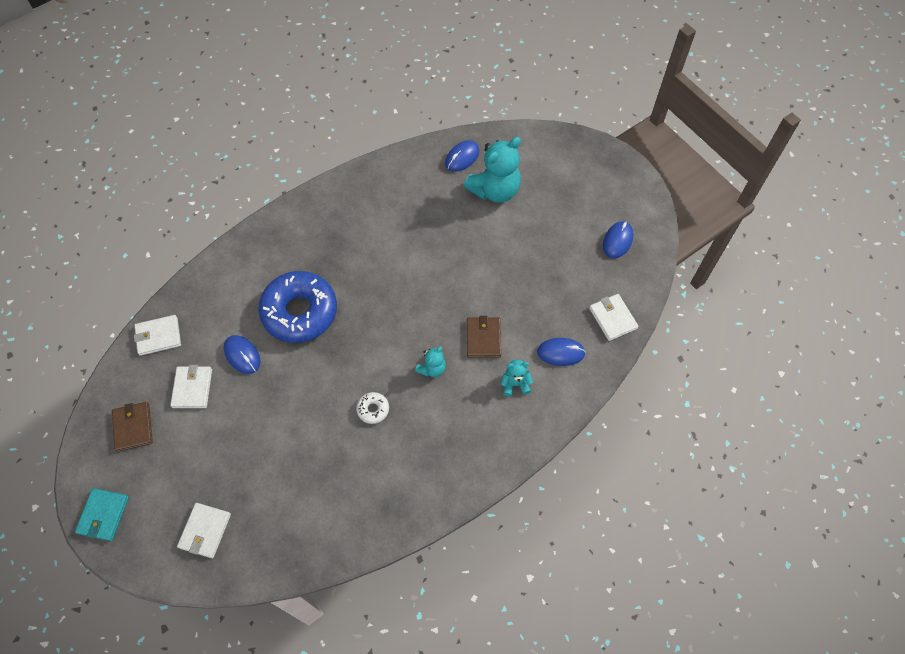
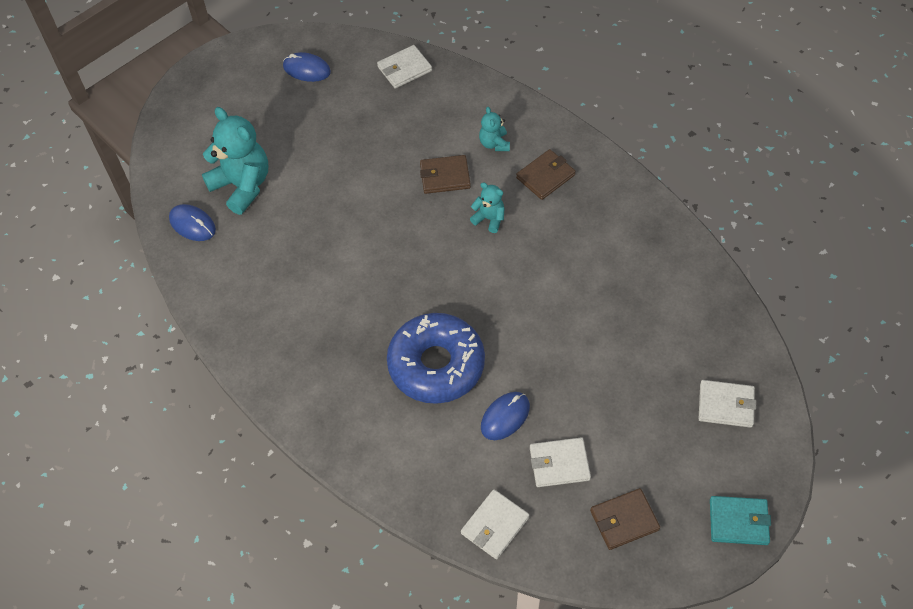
camera: 95 degrees left, 5 degrees down
(158, 336) = (495, 525): white wallet -> white wallet turned 60 degrees clockwise
(373, 409) = (548, 267): white donut -> none
(471, 422) = (545, 176): none -> brown wallet
(560, 352) = (451, 108): blue mouse -> none

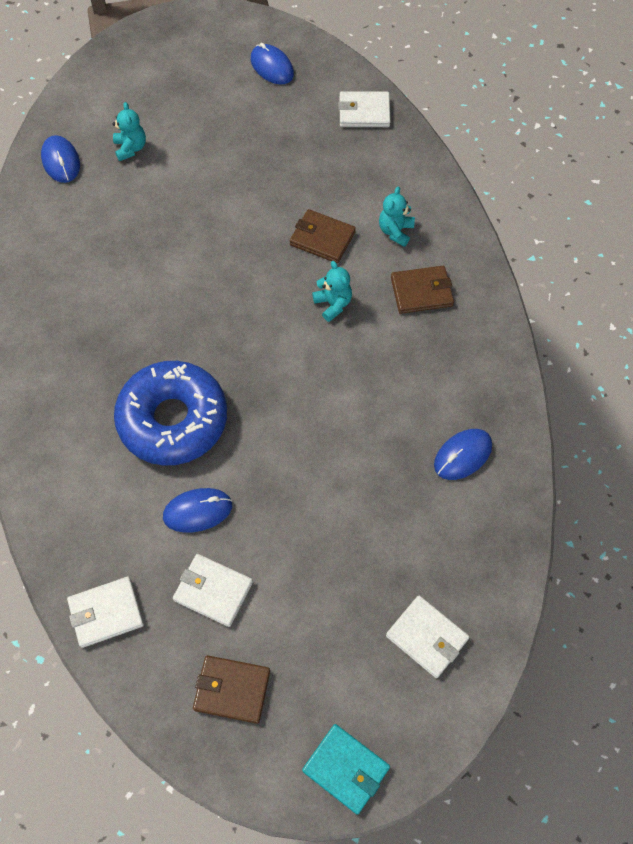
camera: 30 degrees right, 5 degrees up
(242, 186) = (130, 148): turquoise teddy bear -> turquoise teddy bear, size x0.50
(658, 272) = (462, 455): none -> blue mouse

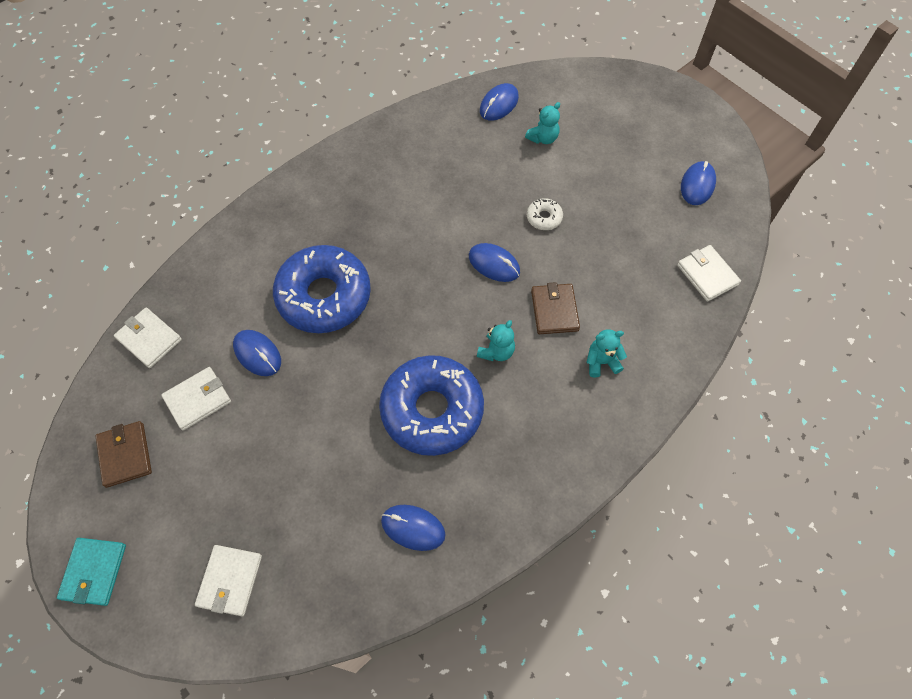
camera: 60 degrees right, 0 degrees up
(213, 591) = (198, 399): white wallet -> white wallet turned 60 degrees clockwise
(220, 195) = (544, 218): none -> white donut
(241, 259) = (494, 264): none -> blue mouse
(358, 385) = (432, 410): none -> blue donut
(421, 292) = (554, 413): brown wallet -> none

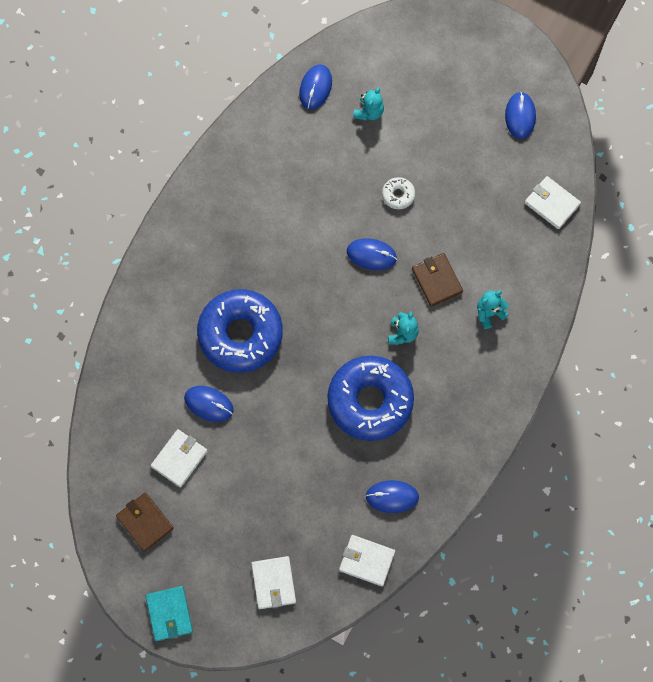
camera: 20 degrees left, 10 degrees up
(149, 339) = (112, 423): white wallet -> white wallet (367, 561)

